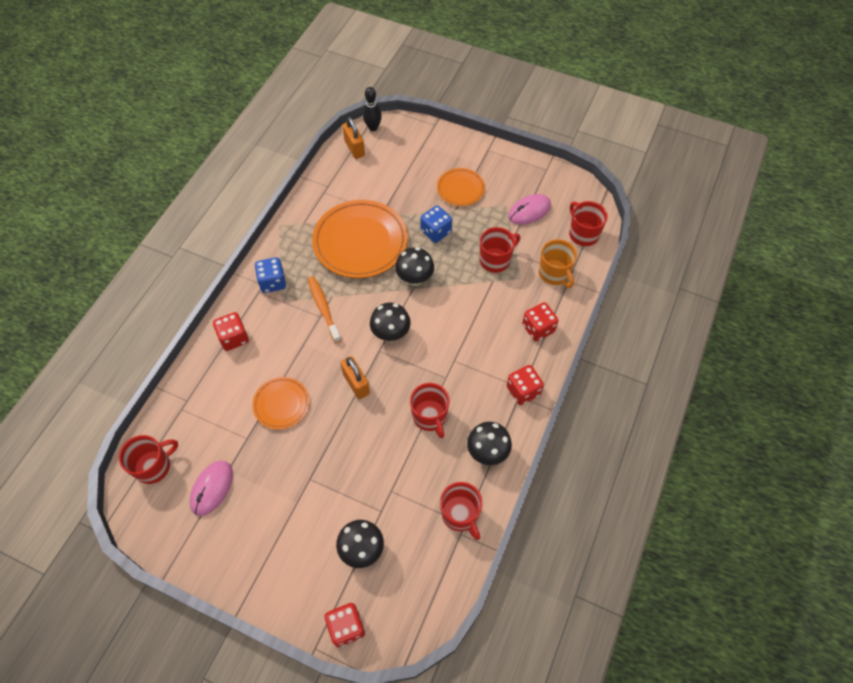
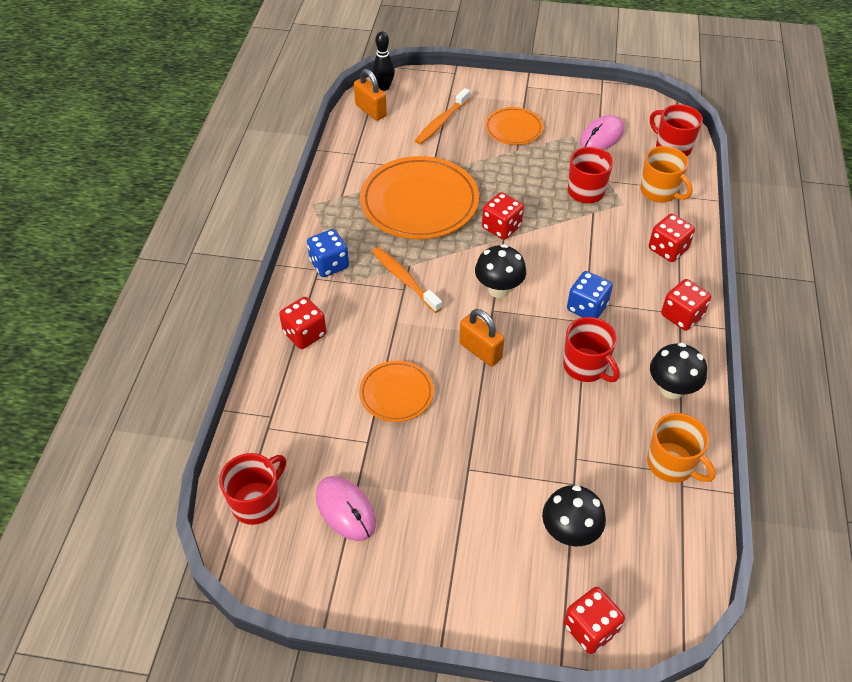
camera: 15 degrees left, 10 degrees down
(212, 488) = (345, 509): pink mouse -> pink mouse turned 45 degrees counterclockwise
(406, 170) = (441, 122): none -> orange toothbrush
(415, 278) = (501, 227): black mushroom -> red dice
(436, 231) = (504, 176): blue dice -> blue dice (587, 307)
(460, 514) = (671, 464): red mug -> orange mug

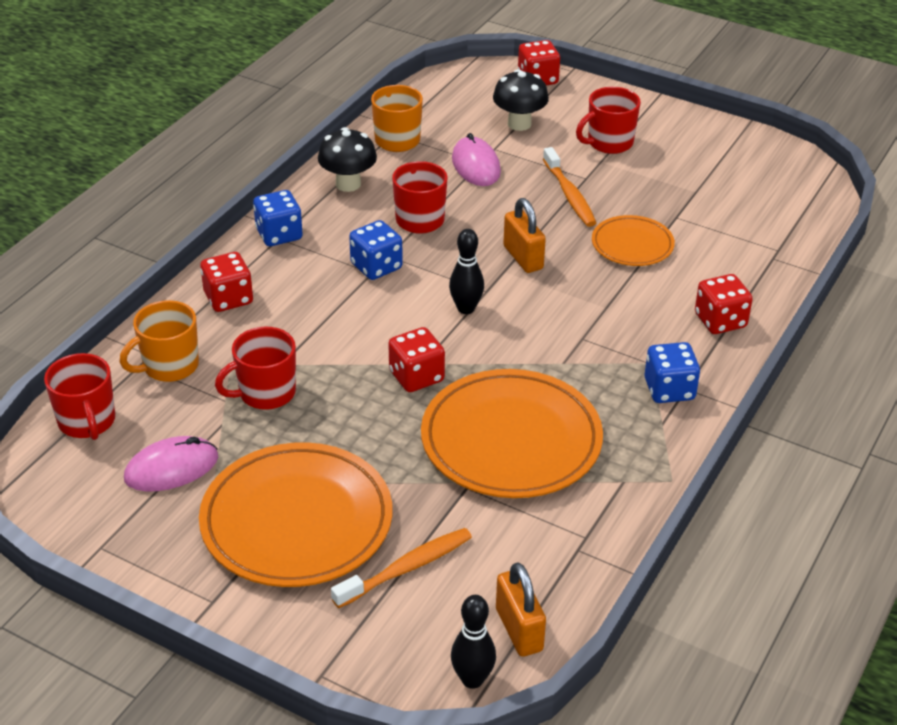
camera: 160 degrees left, 10 degrees down
(257, 502) = (796, 200): red mug -> red mug (609, 143)
(345, 509) = (712, 178): pink mouse -> pink mouse (476, 165)
(404, 279) = (576, 347): orange toothbrush -> orange toothbrush (569, 195)
(498, 289) = (466, 309): black mushroom -> black bowling pin
(513, 129) = (297, 521): orange plate -> orange plate, size x1.89
(659, 192) = (169, 366): orange mug -> orange mug turned 105 degrees counterclockwise
(682, 316) = (279, 234): red dice -> blue dice

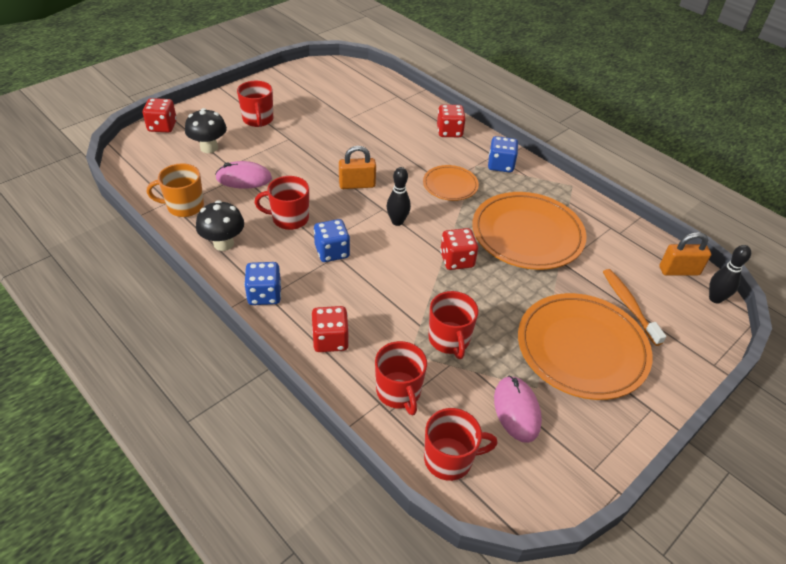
camera: 75 degrees left, 5 degrees up
(169, 366) = (399, 392): orange mug -> red mug
(569, 195) = (303, 149): orange toothbrush -> none
(632, 245) = (367, 141): orange plate -> orange plate (450, 185)

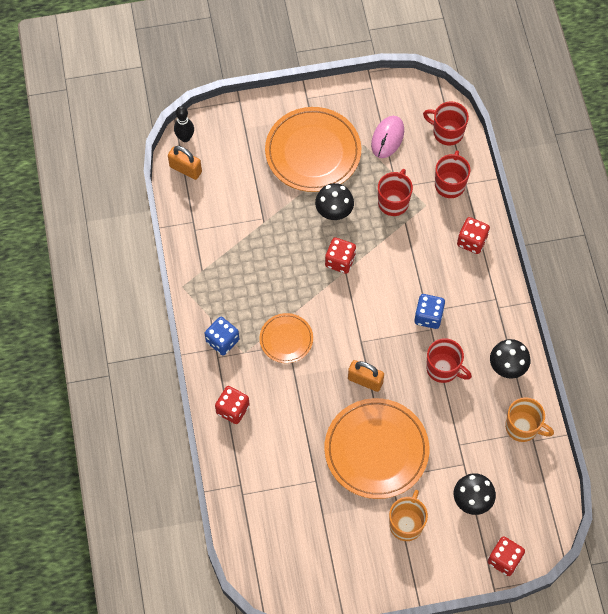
camera: 145 degrees left, 20 degrees up
(244, 178) = (458, 439): pink mouse -> none
(258, 119) = (406, 524): red mug -> orange mug
(264, 295) = (498, 301): blue dice -> none
(397, 222) = (359, 321): black bowling pin -> none
(502, 299) = (334, 212): none -> black mushroom
(527, 234) = (266, 256): orange plate -> orange plate (376, 450)
(629, 305) = (250, 163): orange toothbrush -> none

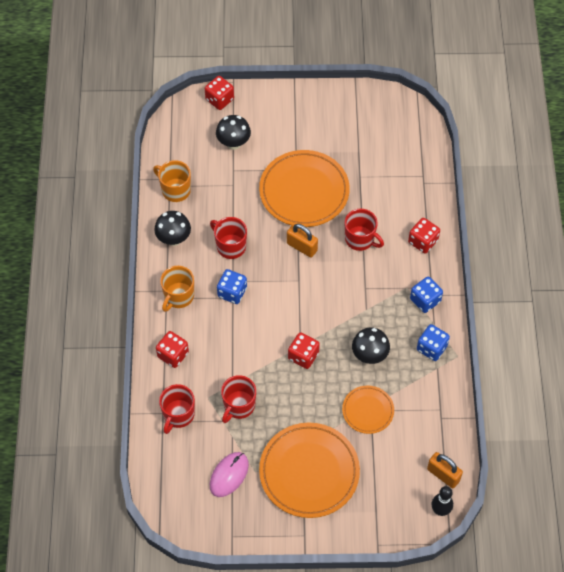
camera: 170 degrees left, 5 degrees down
(210, 290) = (431, 348): none -> blue dice
(286, 339) = (366, 293): orange plate -> orange plate (368, 411)
(334, 212) = (300, 405): black mushroom -> black mushroom (369, 355)
(406, 524) = (291, 135): orange mug -> orange mug (178, 296)
(447, 132) = (166, 471): red mug -> red mug (360, 239)

